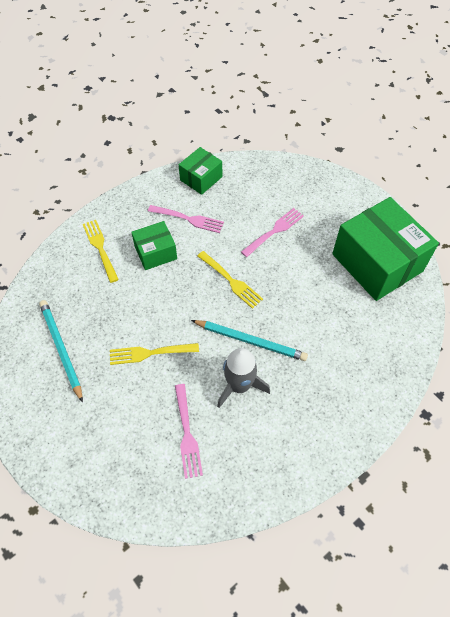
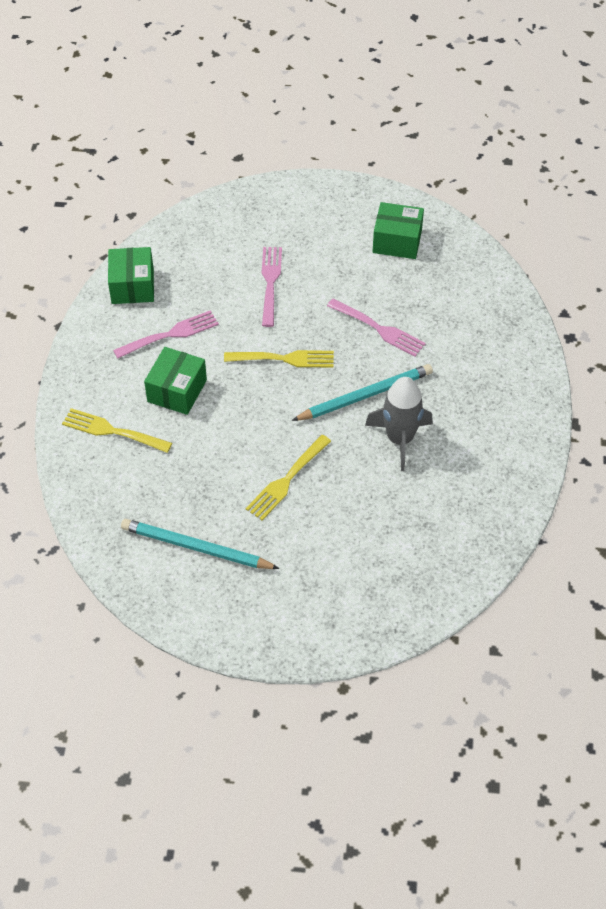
camera: 45 degrees left, 5 degrees down
(186, 433) = (401, 513): pink fork -> pink fork (378, 329)
(377, 262) = (397, 241): green box -> green box, size x0.51

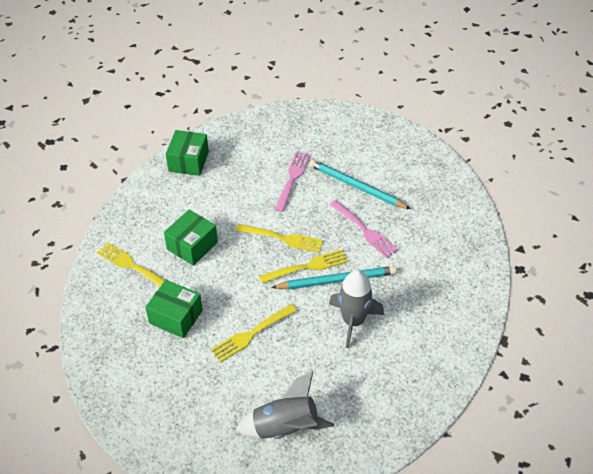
camera: 15 degrees right, 5 degrees down
(169, 335) = (202, 203): pink fork -> none
(196, 547) = (160, 372): turquoise pencil -> turquoise pencil (356, 186)
(324, 387) = (307, 267): none -> yellow fork
(362, 575) = (285, 427): none -> grey rocket
(397, 241) = (401, 167): green box -> green box (176, 317)

